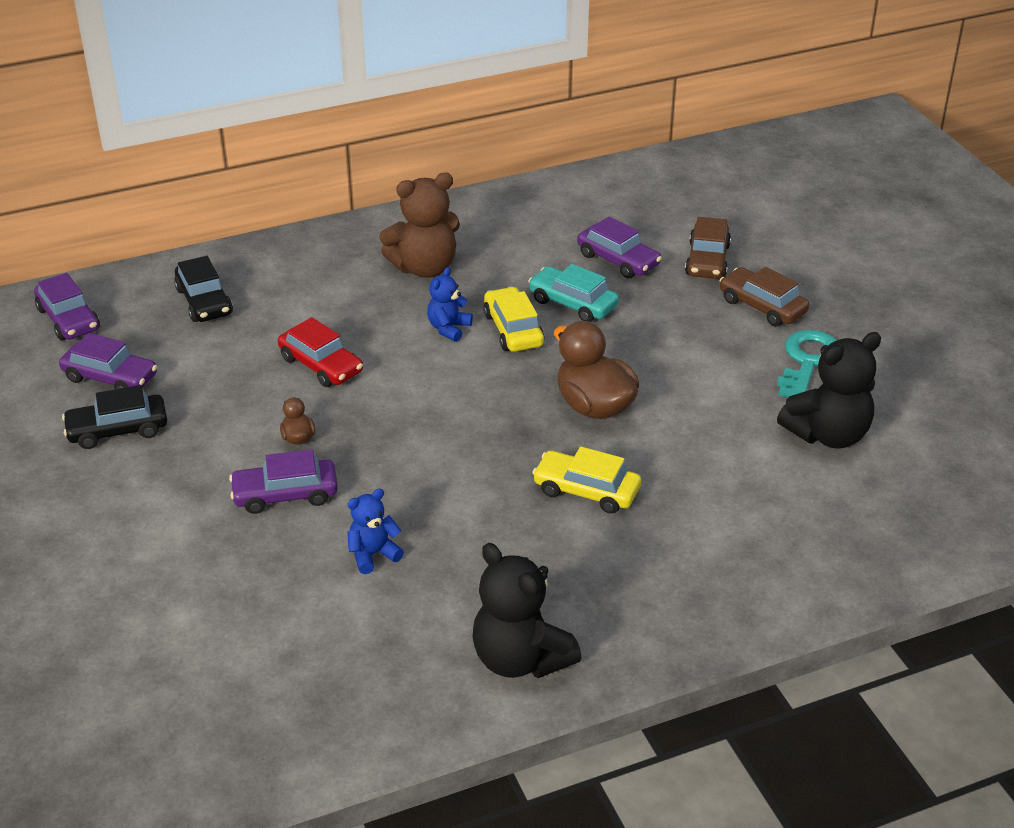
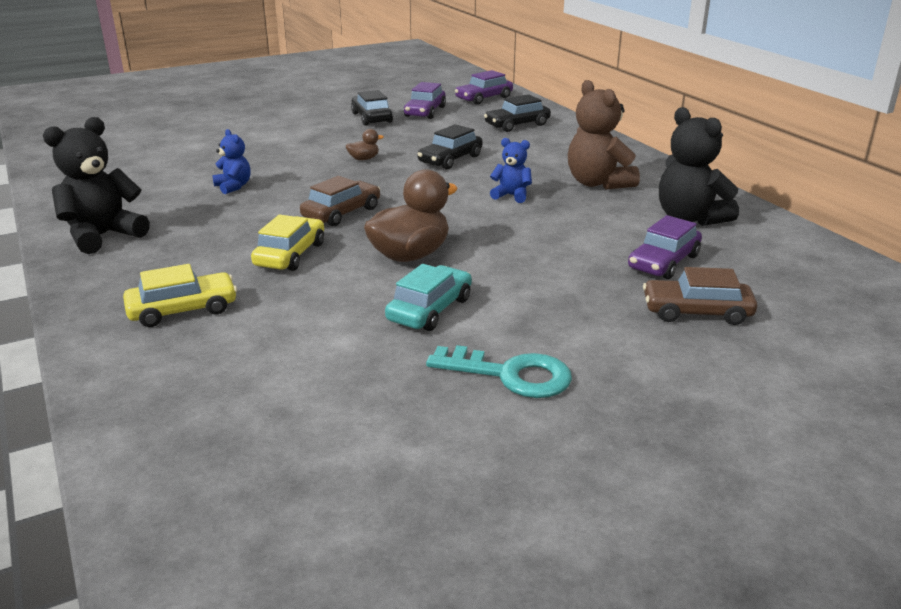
camera: 85 degrees right, 10 degrees down
(285, 494) = (303, 160): purple car -> none
(321, 365) = (450, 159): red car -> black car
(513, 330) = (519, 219): yellow car -> yellow car (183, 310)
(573, 303) = (572, 242): turquoise car -> turquoise car (430, 309)
(762, 306) = (617, 346): brown car -> brown car (342, 213)
(828, 434) = (368, 384): black teddy bear -> black teddy bear (690, 218)

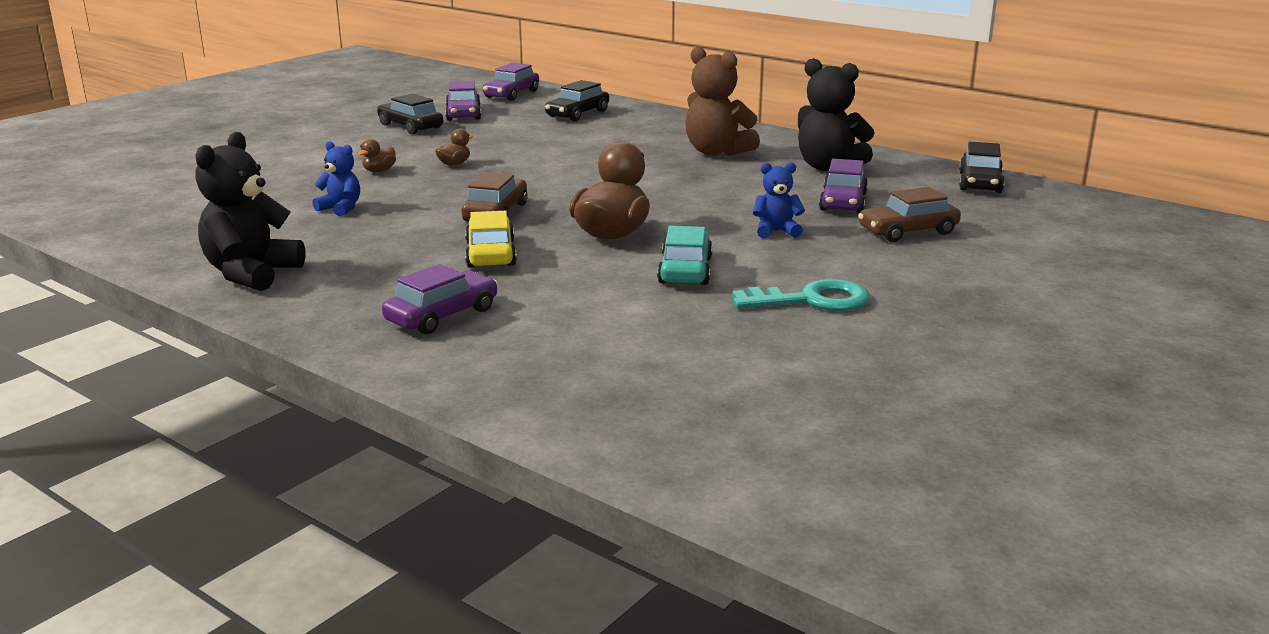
camera: 25 degrees left, 5 degrees down
(183, 310) = (442, 315): yellow car -> purple car
(301, 156) = (379, 171): none -> brown duck
(450, 159) = (547, 152): black car -> black car (979, 183)
(511, 196) = (648, 173): blue teddy bear -> blue teddy bear (776, 231)

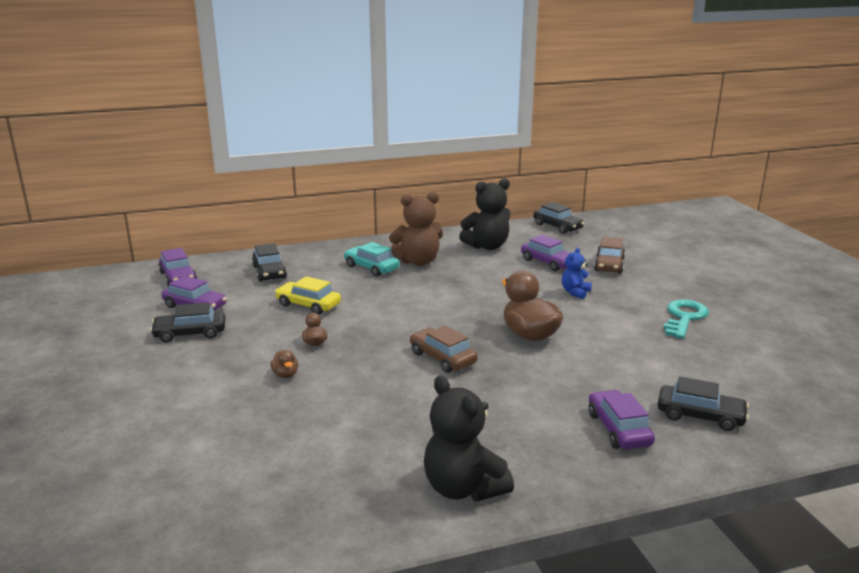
camera: 55 degrees left, 0 degrees up
(341, 208) = (355, 413): blue teddy bear -> none
(491, 254) = (522, 382): yellow car -> yellow car (308, 305)
(530, 351) = (700, 416): none -> black car
(685, 270) = (611, 334): turquoise car -> turquoise car (371, 267)

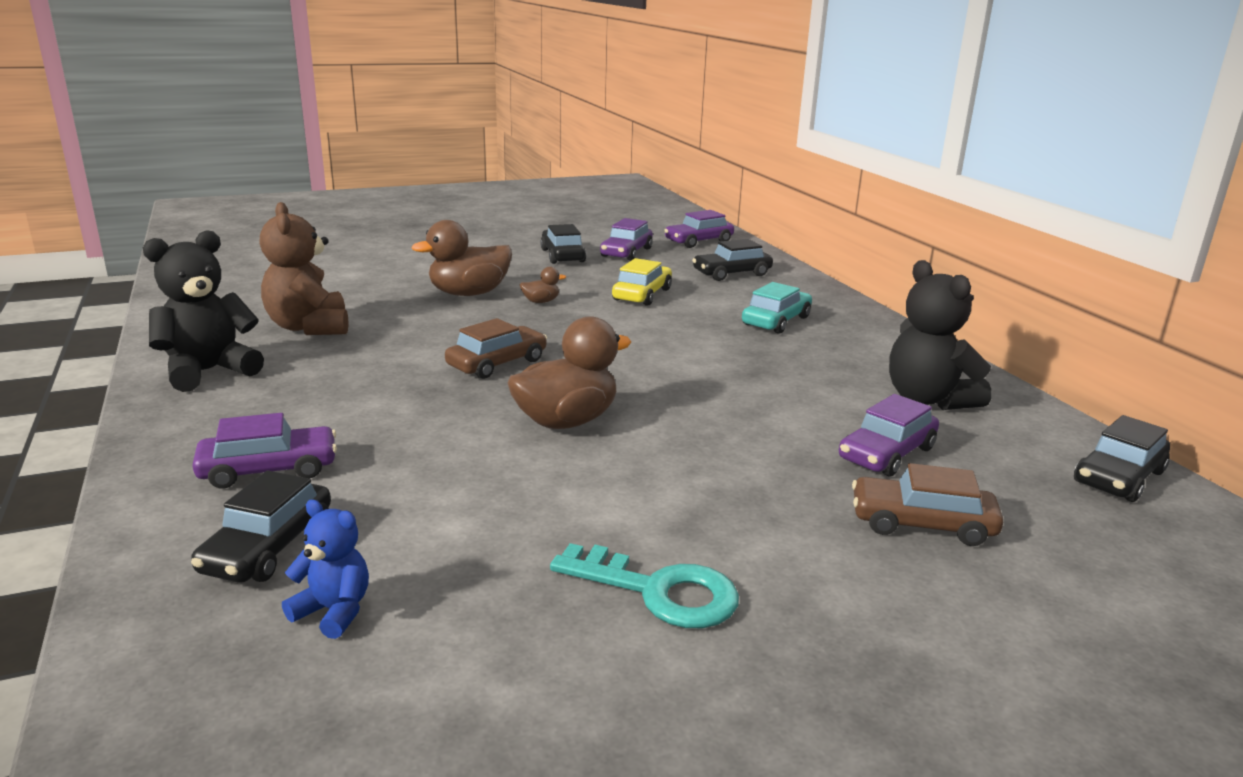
camera: 85 degrees right, 0 degrees up
(285, 375) = (469, 294): brown duck -> brown duck, size x2.17
(418, 261) = (818, 348): brown teddy bear -> brown teddy bear (309, 327)
(575, 292) = (749, 471): blue teddy bear -> blue teddy bear (334, 611)

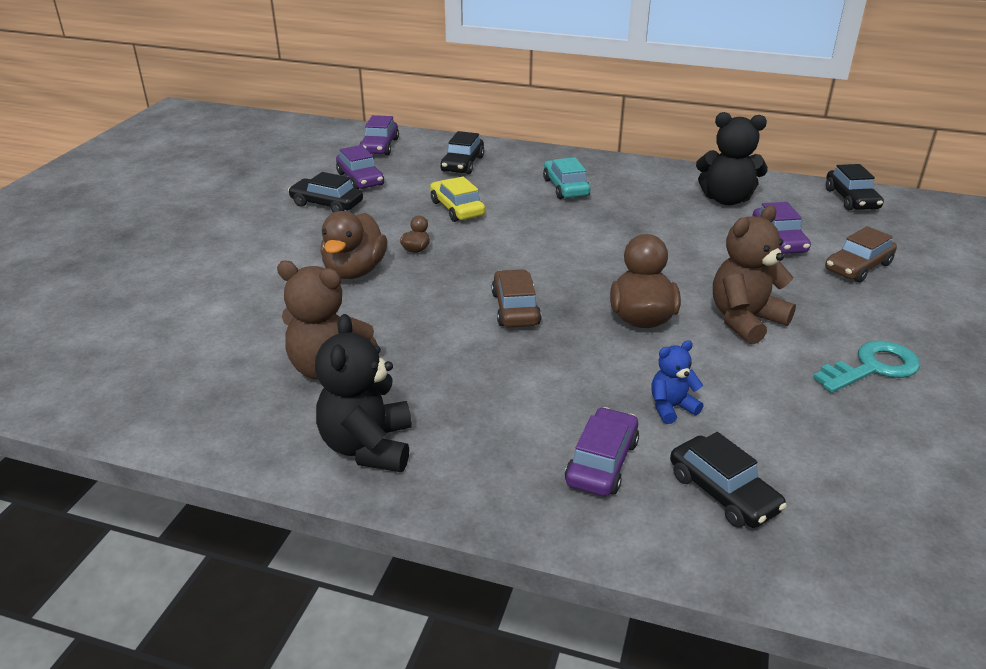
camera: 50 degrees left, 10 degrees up
(334, 611) = (823, 486): blue teddy bear -> blue teddy bear (671, 407)
(649, 478) = (745, 320): none -> brown teddy bear

